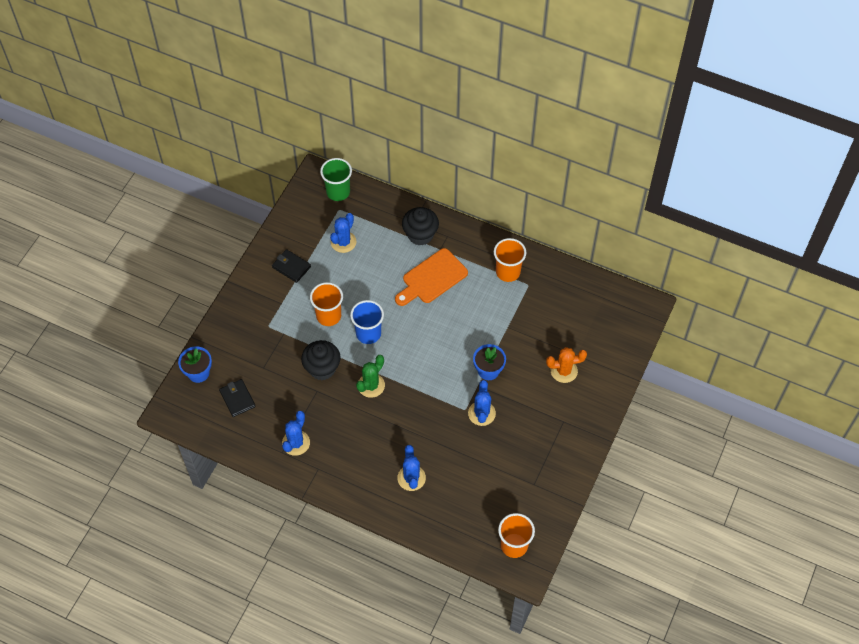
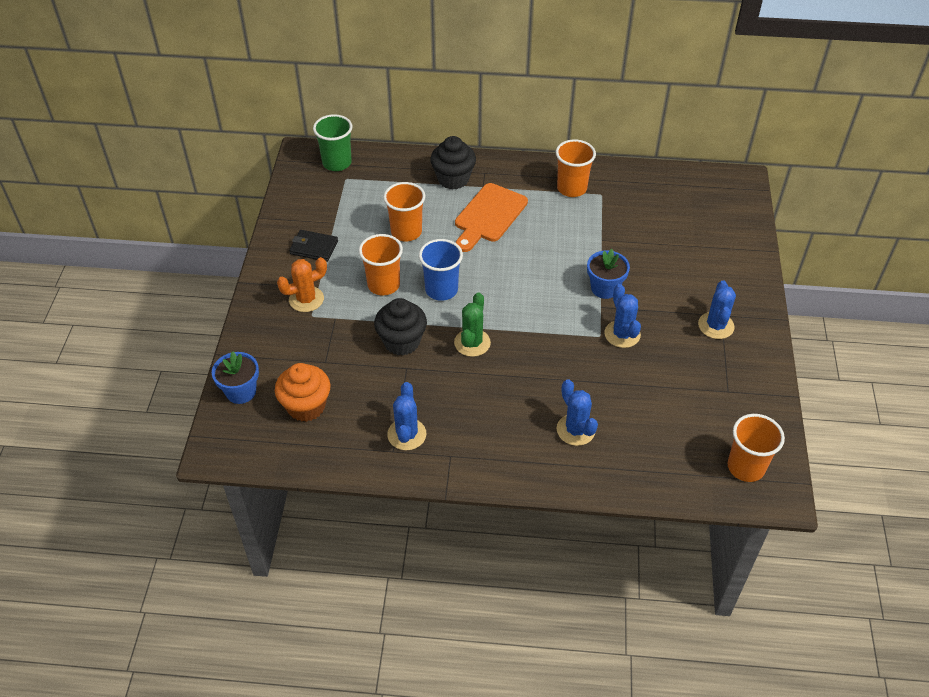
camera: 20 degrees left, 10 degrees down
(237, 399) = (306, 406): black wallet -> orange cupcake
(343, 242) = (366, 208): blue cactus -> blue cactus (716, 326)
(364, 274) = (406, 232): none -> orange cup
(564, 371) = (690, 265): orange cactus -> orange cactus (306, 299)

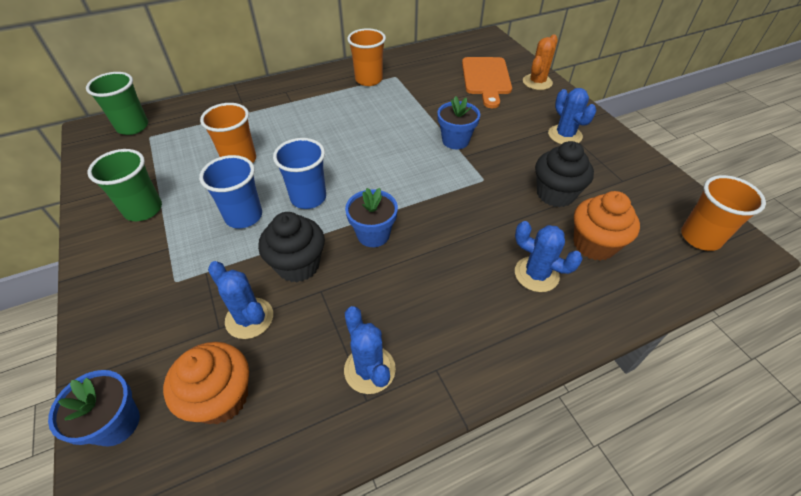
camera: 30 degrees left, 0 degrees up
(306, 299) = (159, 266): orange cactus -> orange cactus (537, 82)
(314, 247) = (143, 209): black wallet -> green cup
(383, 285) = (244, 216): orange cup -> blue cup
(453, 179) = (259, 104): black cupcake -> black cupcake (555, 194)
(472, 343) = (373, 234): green cactus -> blue flower pot
(488, 216) = (312, 121): orange cutting board -> orange cutting board (486, 79)
(622, 334) = (501, 170): blue cactus -> blue cactus (249, 318)
(645, 430) = (594, 244): none -> orange cupcake

